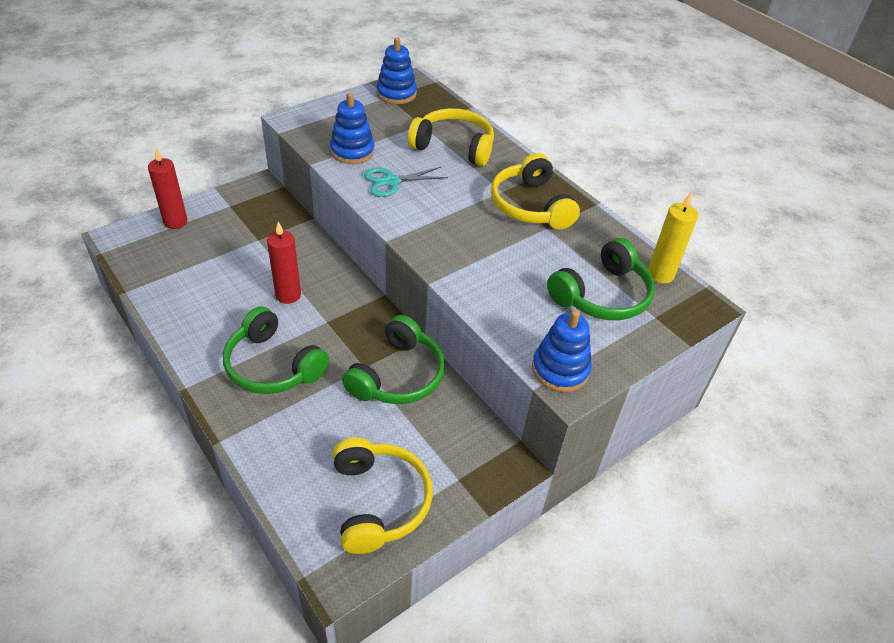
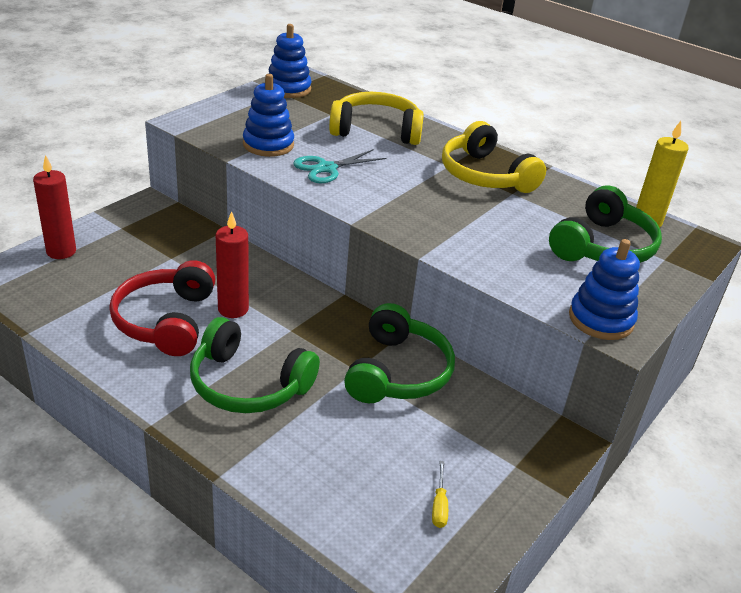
camera: 15 degrees left, 10 degrees down
(232, 297) = (166, 321): none -> red headphones
(378, 501) = (439, 505): yellow headphones -> yellow screwdriver

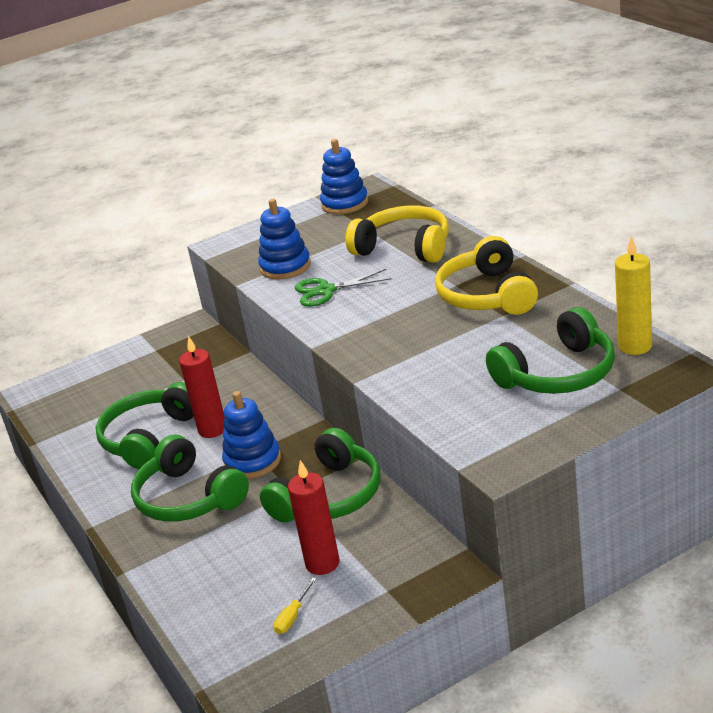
camera: 30 degrees right, 5 degrees down
(61, 251) = (94, 372): red candle -> red candle (322, 563)
(166, 321) = (149, 438): red headphones -> green headphones
(326, 168) = (326, 290): turquoise scissors -> green scissors
(601, 319) = (493, 449): blue stacking toy -> blue stacking toy (253, 461)

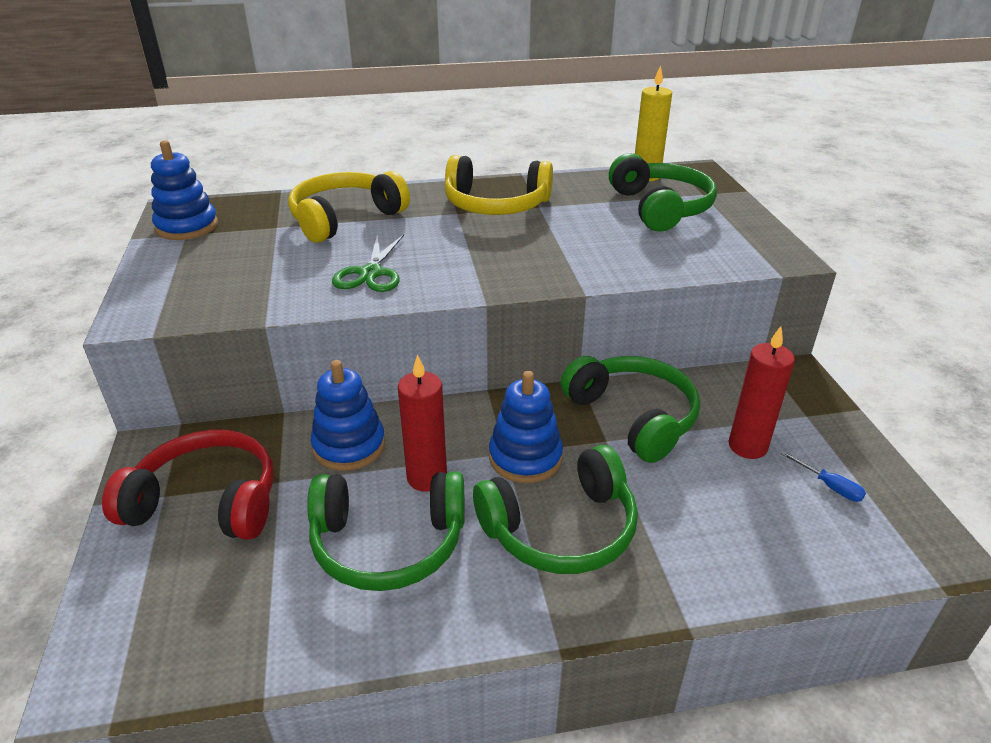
camera: 75 degrees left, 5 degrees up
(149, 438) = (388, 543): green headphones -> green headphones turned 45 degrees counterclockwise
(156, 365) = (206, 502): none -> red headphones
(285, 267) = (274, 286): blue stacking toy -> blue stacking toy (349, 446)
(293, 616) = (829, 486): yellow screwdriver -> blue screwdriver

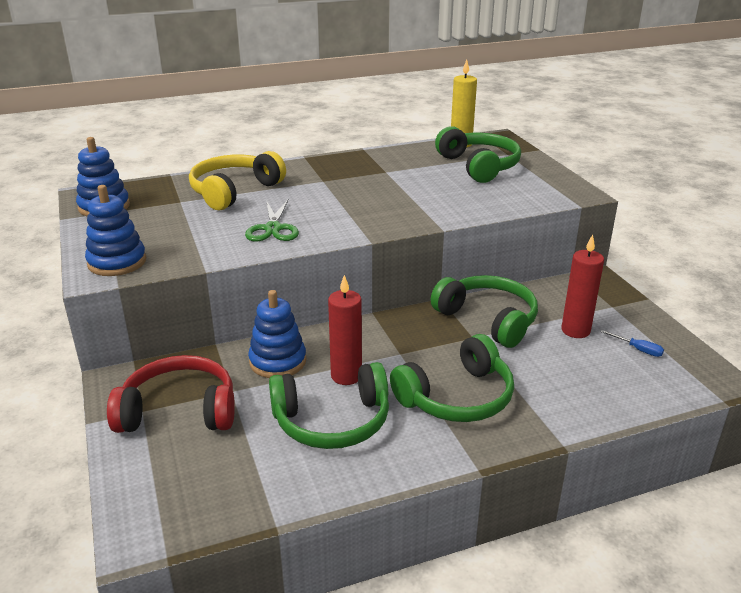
camera: 10 degrees left, 5 degrees down
(496, 205) = (351, 173): yellow headphones -> none
(525, 457) = (416, 355): blue stacking toy -> blue stacking toy (117, 262)

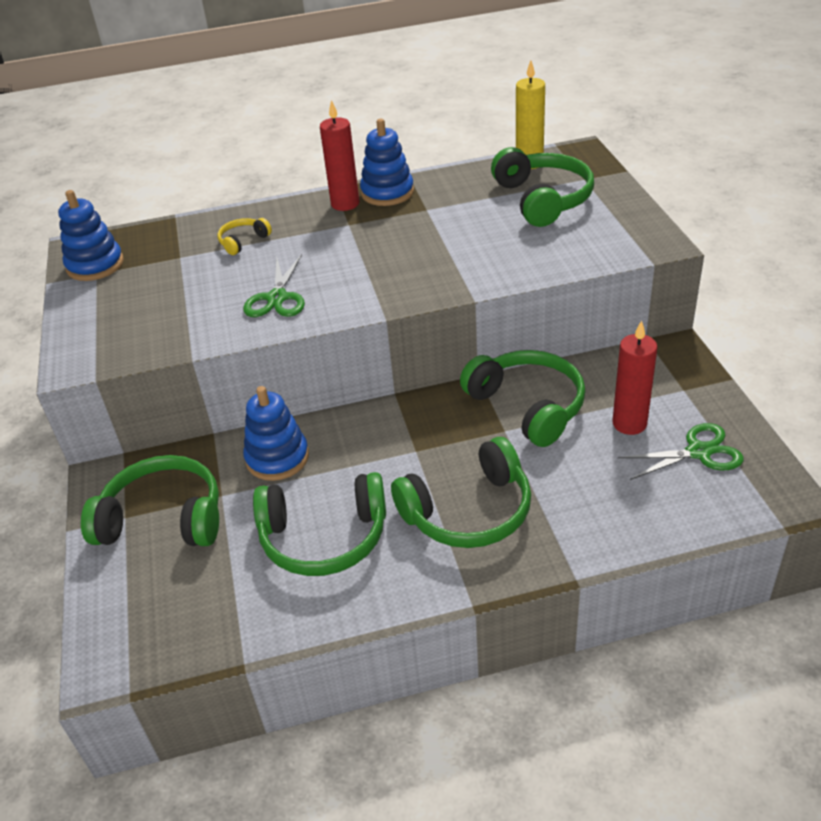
camera: 10 degrees right, 10 degrees up
(117, 262) = (99, 346): blue stacking toy -> blue stacking toy (387, 192)
(179, 411) = (163, 519): red headphones -> green headphones
(234, 191) = (243, 241): yellow headphones -> yellow headphones, size x0.48
(346, 376) = (349, 479): red candle -> red candle (345, 204)
(638, 349) = (699, 452): blue screwdriver -> green scissors

